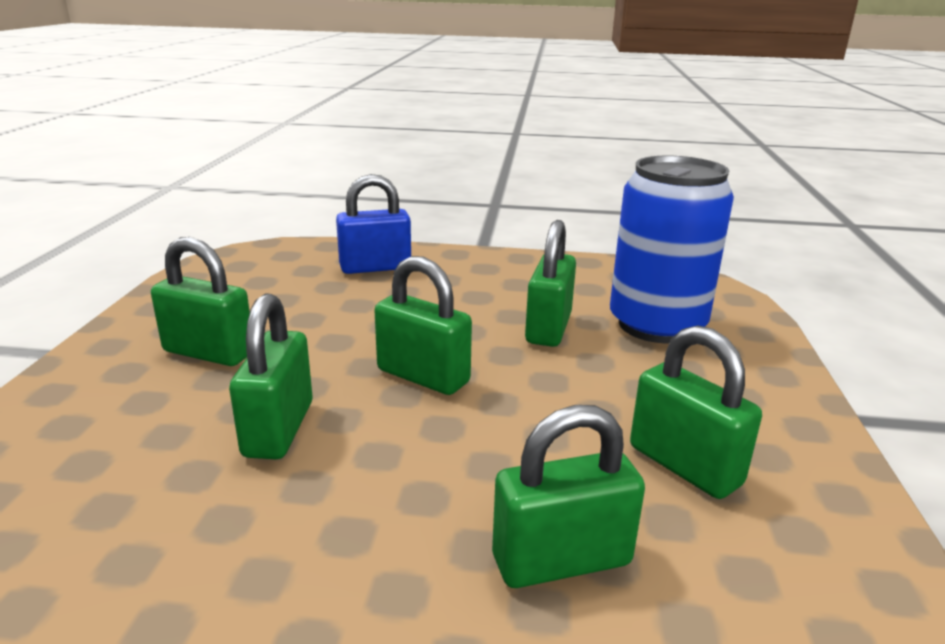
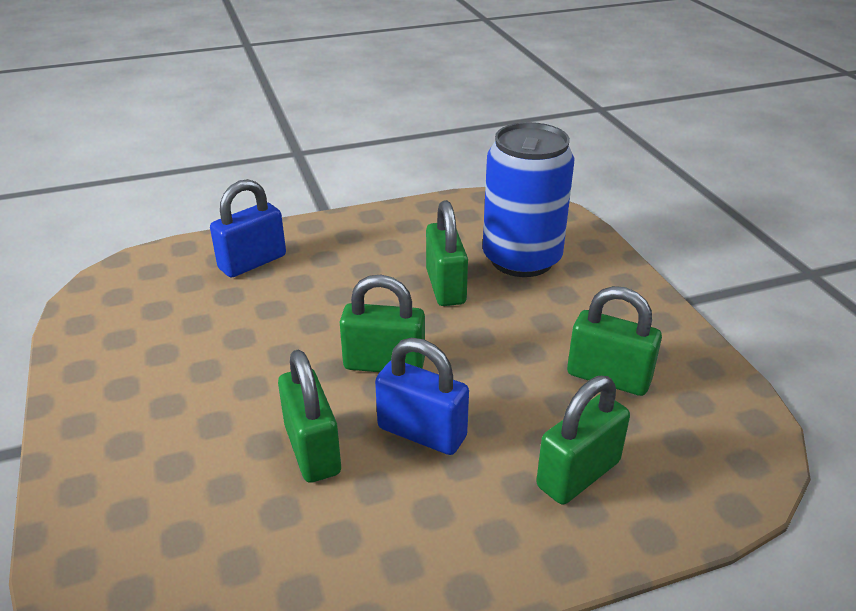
camera: 25 degrees left, 10 degrees up
(209, 353) = (184, 400): green padlock -> none
(405, 450) = (422, 432): none -> blue padlock

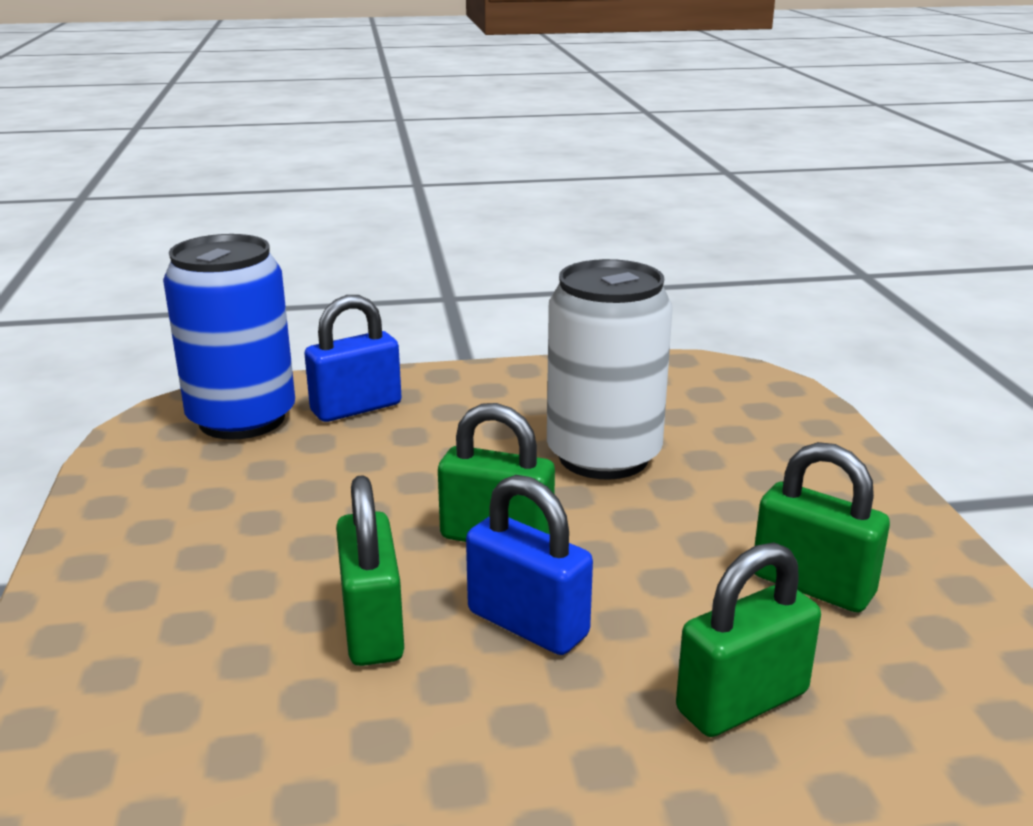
camera: 10 degrees right, 10 degrees down
(446, 287) = (603, 456): green padlock -> white can
(521, 259) = (716, 433): blue can -> blue can (242, 419)

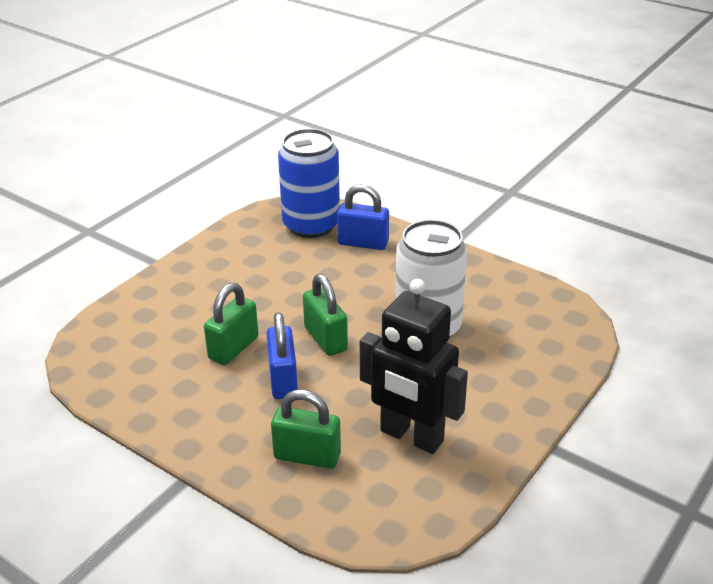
camera: 45 degrees right, 10 degrees up
(812, 585) = (411, 437): green padlock -> black robot

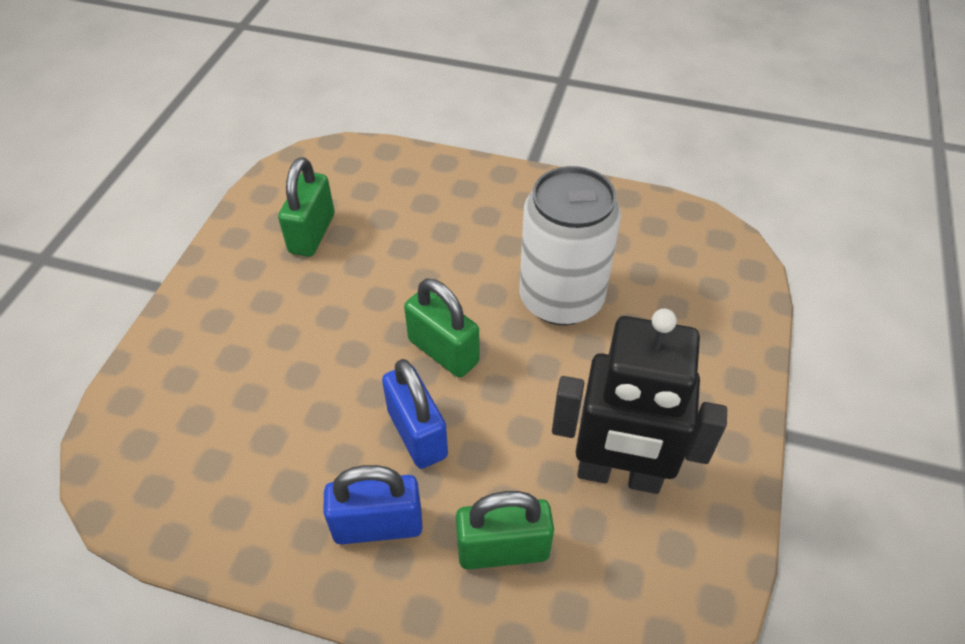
camera: 20 degrees left, 15 degrees up
(233, 348) = (328, 400): green padlock -> green padlock (312, 233)
(311, 225) = (348, 181): blue can -> none
(363, 243) = (425, 192): blue padlock -> blue padlock (378, 525)

